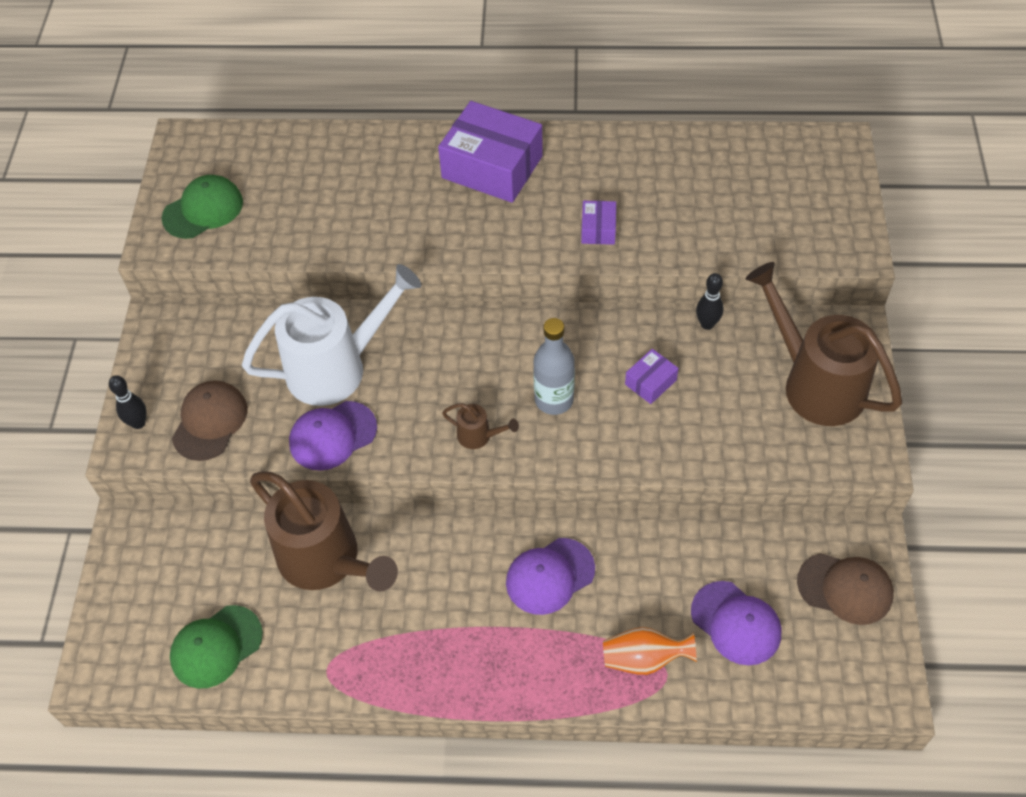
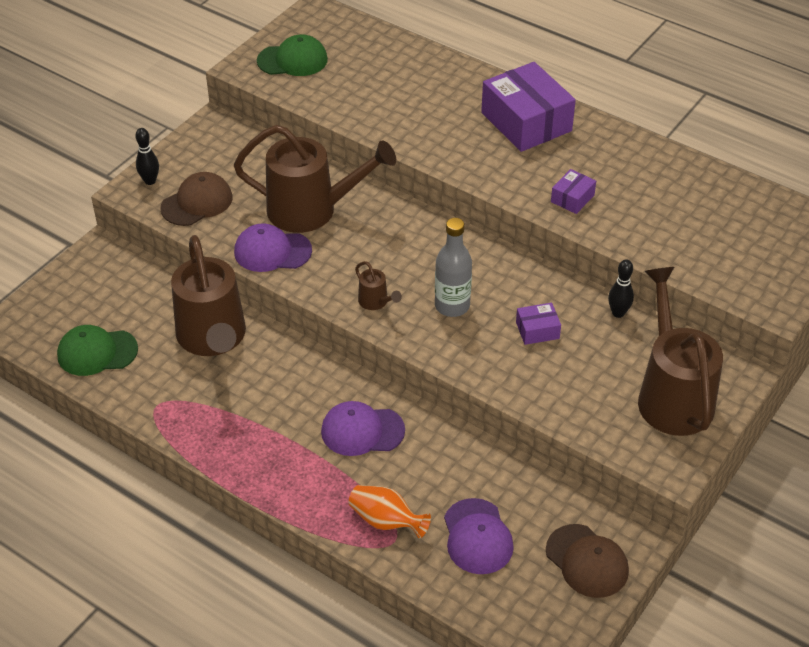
camera: 30 degrees right, 10 degrees down
(338, 367) = (312, 210): white watering can -> brown watering can

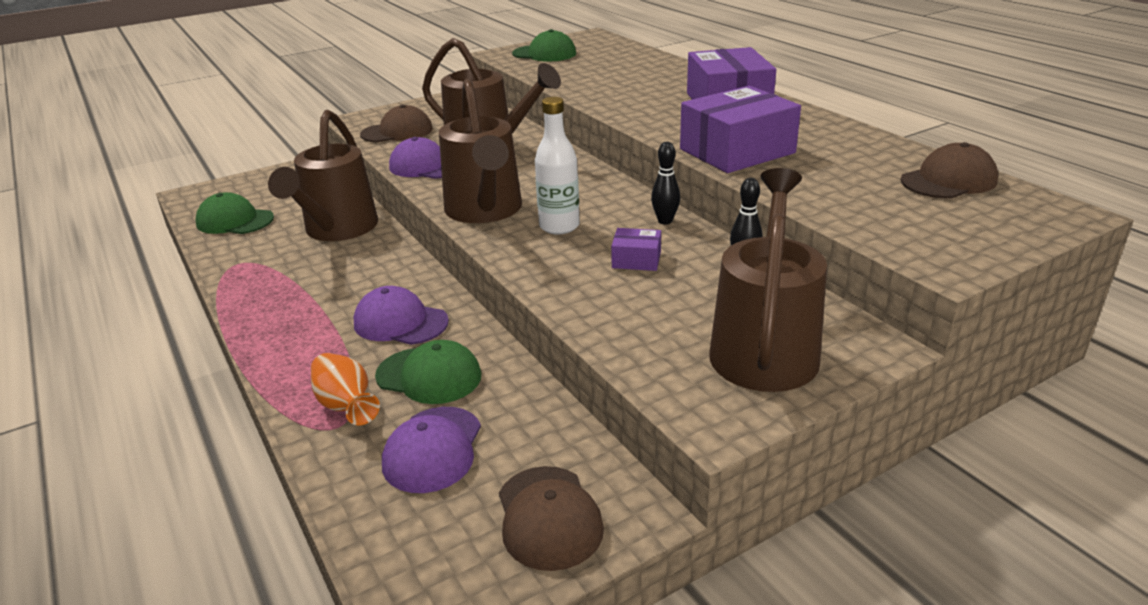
camera: 25 degrees right, 15 degrees down
(150, 181) = (375, 116): black bowling pin -> black bowling pin (665, 221)
(376, 302) = (485, 211): brown watering can -> brown watering can, size x2.41
(426, 476) = (429, 376): none -> green cap
(452, 306) = (559, 226): grey bottle -> white bottle
(572, 198) = (737, 151): purple box -> purple box, size x2.16
(744, 204) = (948, 180): none -> brown cap

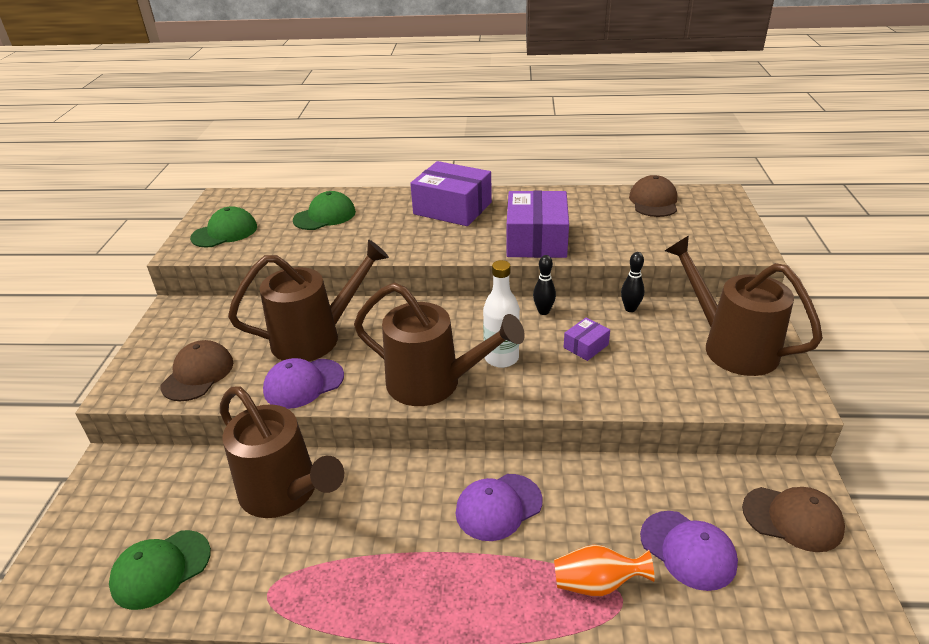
camera: 55 degrees left, 5 degrees up
(429, 376) = (591, 517): green cap -> green cap (325, 216)

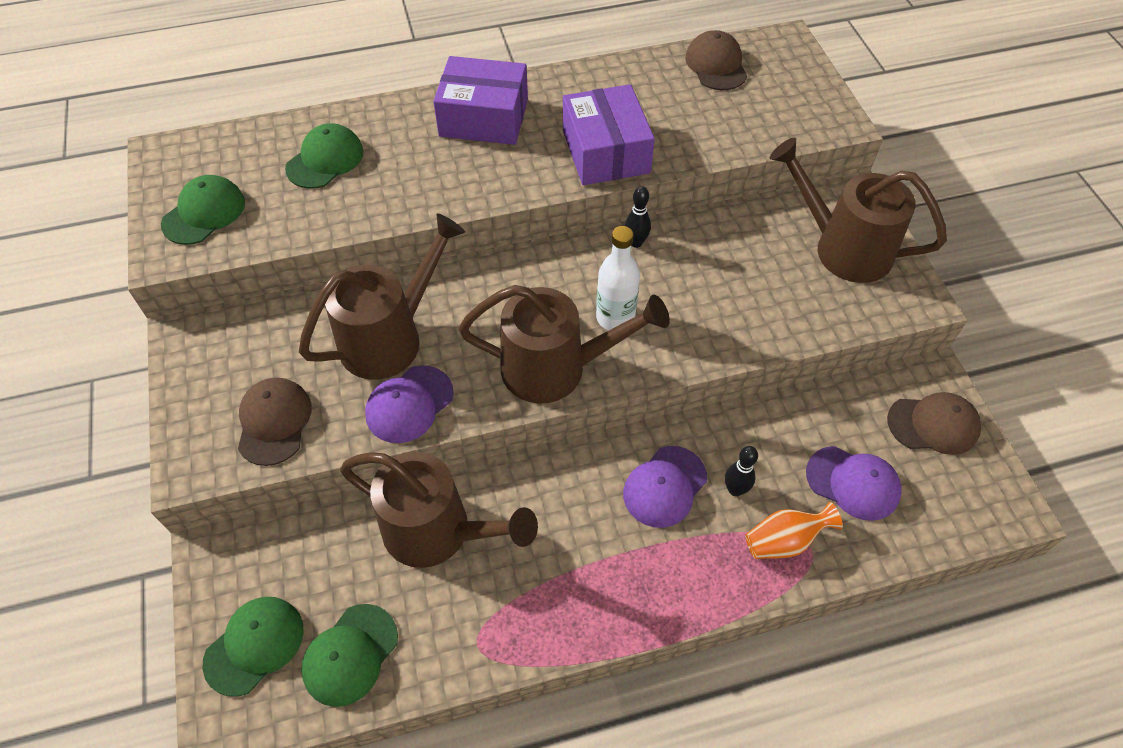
camera: 20 degrees left, 20 degrees up
(94, 539) = (254, 645): none -> green cap
(586, 346) = (698, 281): purple box -> none
(630, 309) = (727, 219): black bowling pin -> black bowling pin (735, 489)

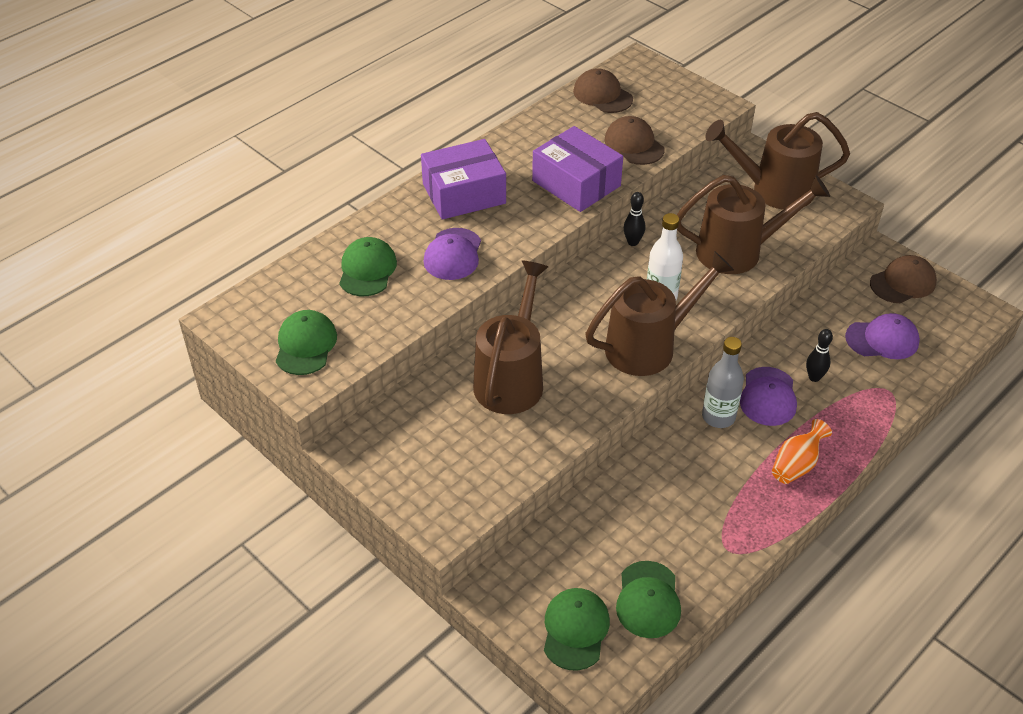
camera: 30 degrees left, 10 degrees down
(274, 422) = (477, 471): brown cap -> brown cap (634, 144)
(409, 404) = (567, 414): purple cap -> purple cap (453, 254)
(439, 532) = (641, 497): brown watering can -> brown watering can (739, 251)
(592, 482) = (718, 417): none -> grey bottle
(784, 541) = (868, 393): orange vase -> orange vase (796, 465)

